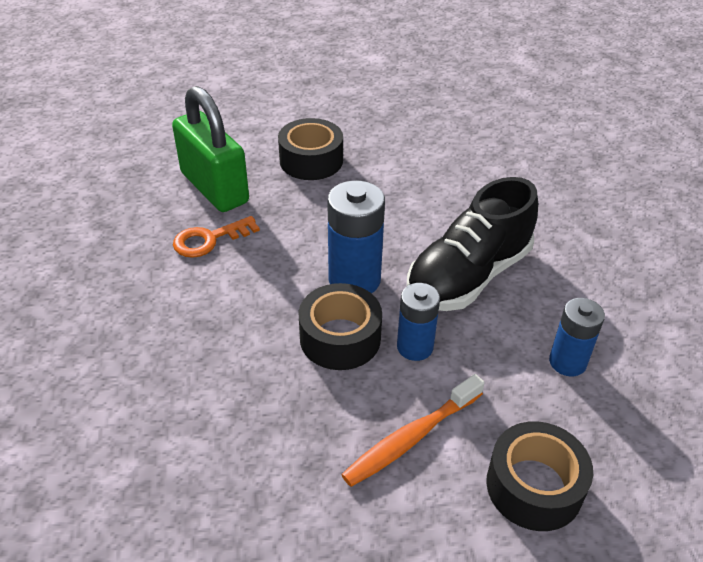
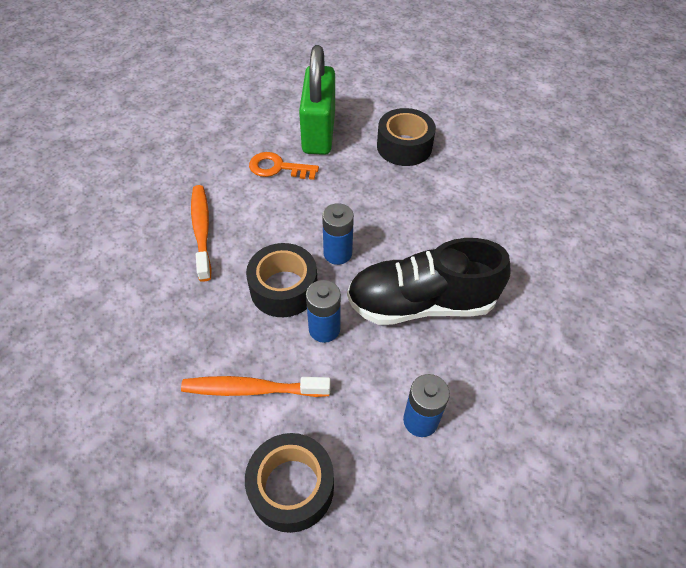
camera: 40 degrees right, 10 degrees up
(195, 338) = (202, 230): none -> orange toothbrush
(354, 280) = (337, 253): blue battery -> blue battery, size x0.65

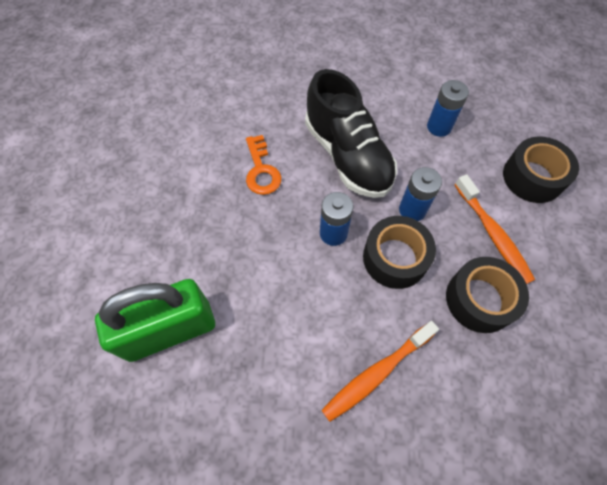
camera: 115 degrees left, 10 degrees up
(278, 168) = (249, 345): orange key -> orange key (261, 170)
(404, 146) = (161, 233): black tape -> black tape (479, 299)

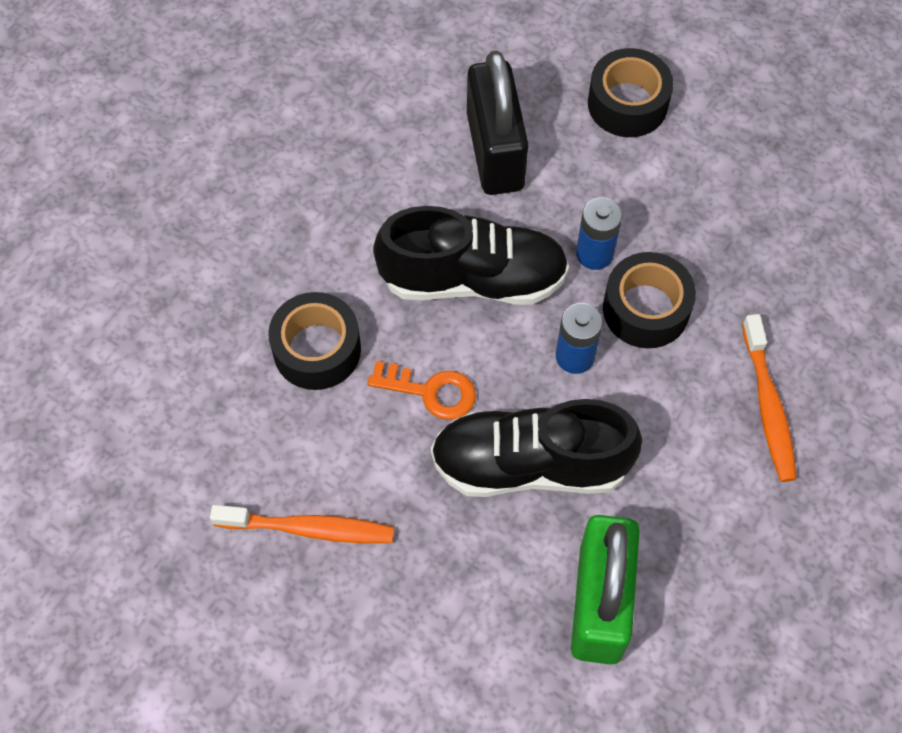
camera: 60 degrees left, 0 degrees up
(244, 244) = (530, 464): none -> black shoe
(439, 127) = (495, 151): blue battery -> black padlock
(479, 299) = (742, 256): black tape -> black tape (317, 349)
(493, 234) = (674, 192): orange toothbrush -> orange toothbrush (309, 529)

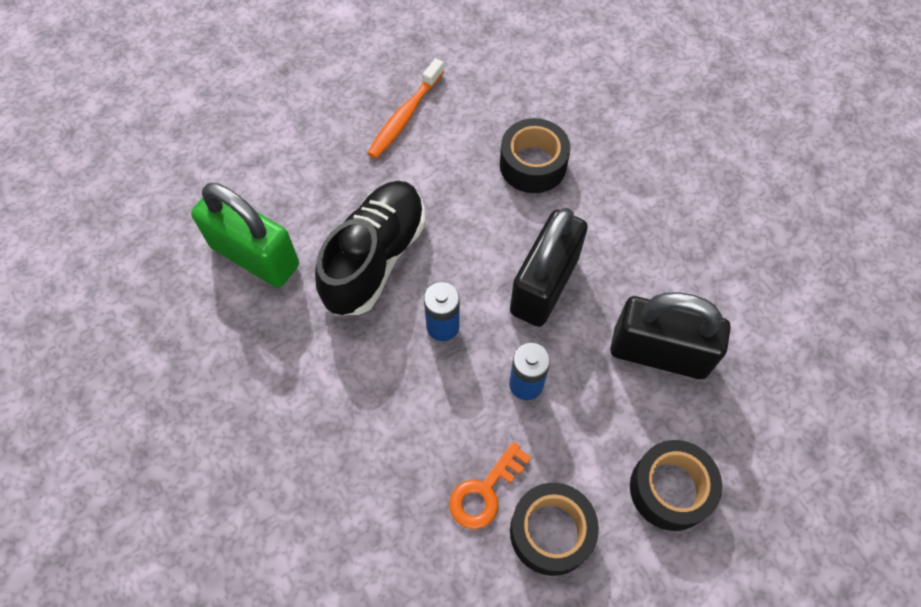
camera: 115 degrees right, 0 degrees up
(430, 391) = (464, 220): orange key -> orange key (485, 491)
(473, 279) = (544, 285): black shoe -> black padlock
(646, 309) = (457, 398): black tape -> black tape (551, 532)
(768, 406) = (325, 448): orange toothbrush -> none

